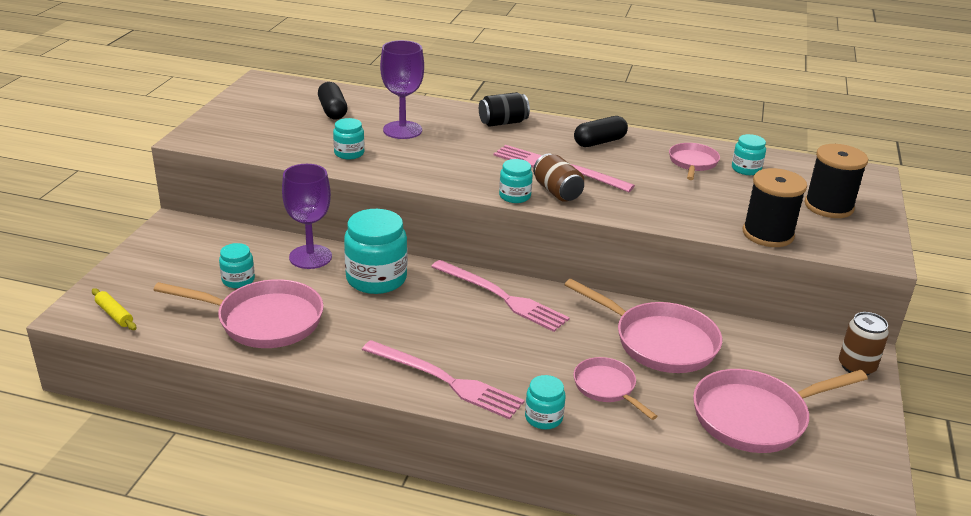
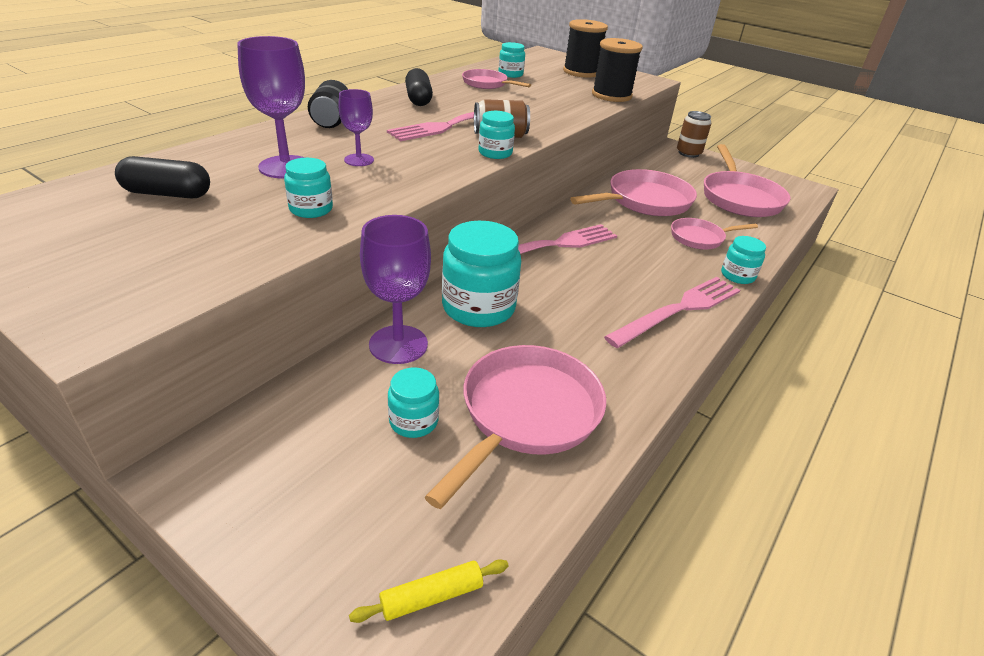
camera: 70 degrees left, 5 degrees up
(440, 149) = (359, 160): none -> purple goblet

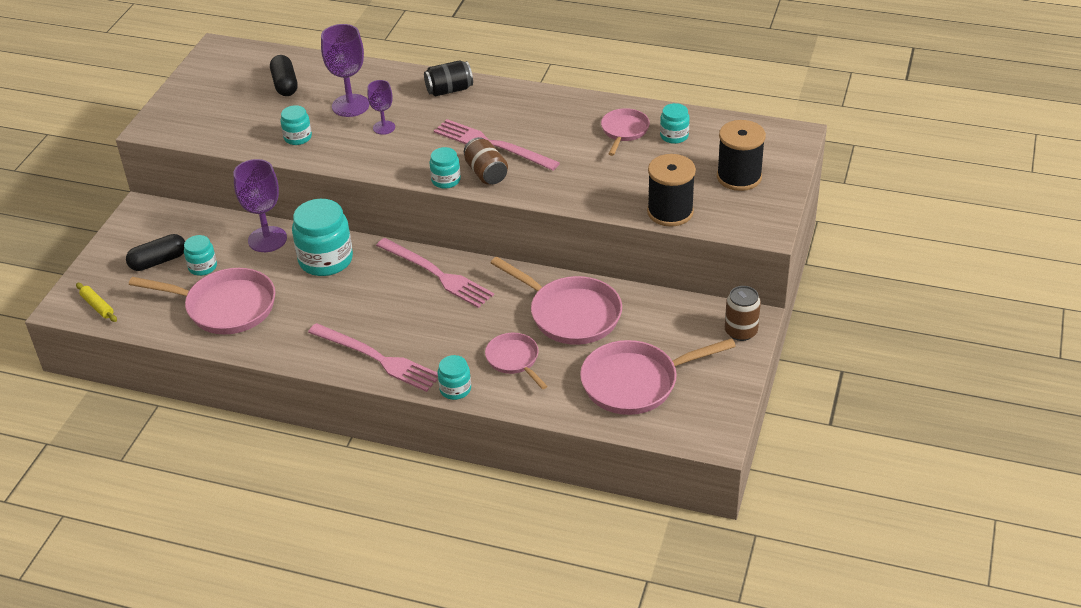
camera: 75 degrees right, 5 degrees up
(418, 99) = (539, 109): black capsule -> black capsule (158, 261)

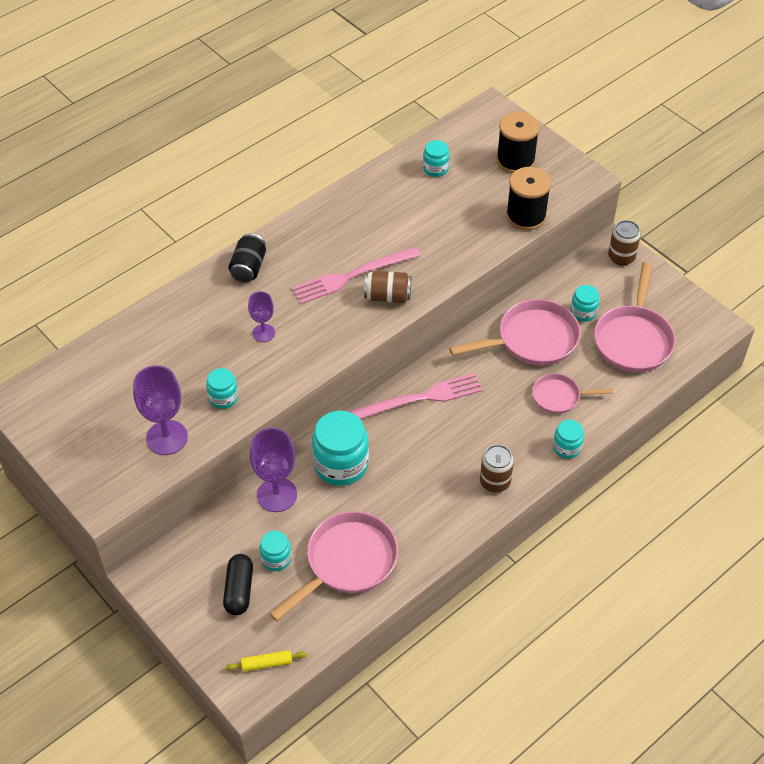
camera: 60 degrees left, 10 degrees up
(285, 84) = (129, 374): black capsule -> none
(350, 105) = (208, 342): purple goblet -> purple goblet (167, 437)
(377, 358) = (495, 481): pink fork -> brown can
(446, 180) = (375, 325): turquoise jar -> turquoise jar (583, 312)
(624, 131) = (404, 192): pink pan -> none

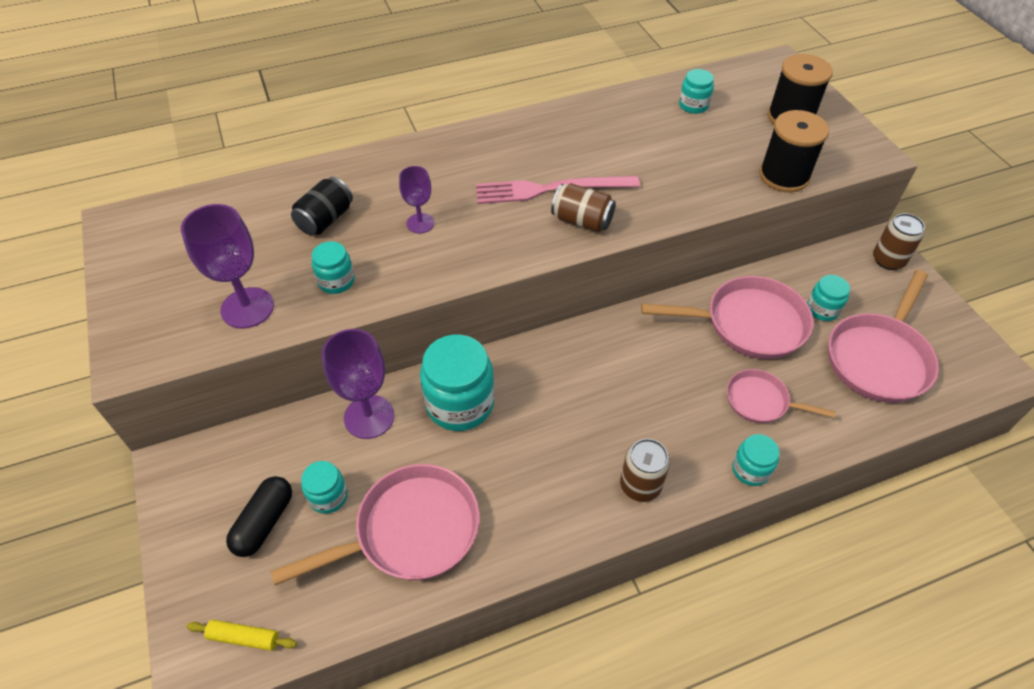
camera: 20 degrees right, 0 degrees up
(248, 268) = (440, 153): black can -> black can (325, 220)
(420, 398) = (587, 353): pink fork -> none

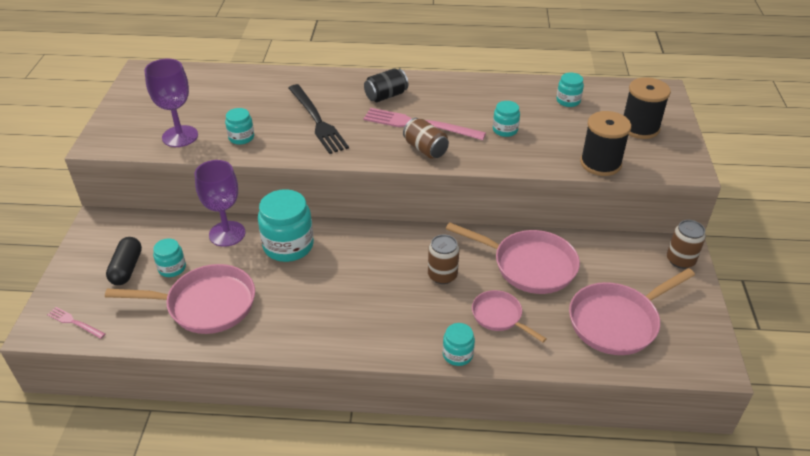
camera: 25 degrees right, 10 degrees down
(244, 637) = (74, 322): yellow rolling pin -> pink fork
(264, 522) = (127, 268): black capsule -> black capsule turned 45 degrees counterclockwise
(325, 220) = (260, 102): black can -> black can (386, 96)
(420, 223) = (317, 120): purple goblet -> black fork
(640, 485) = (371, 334): brown can -> brown can (442, 275)
(822, 309) = (596, 275): turquoise jar -> turquoise jar (505, 130)

